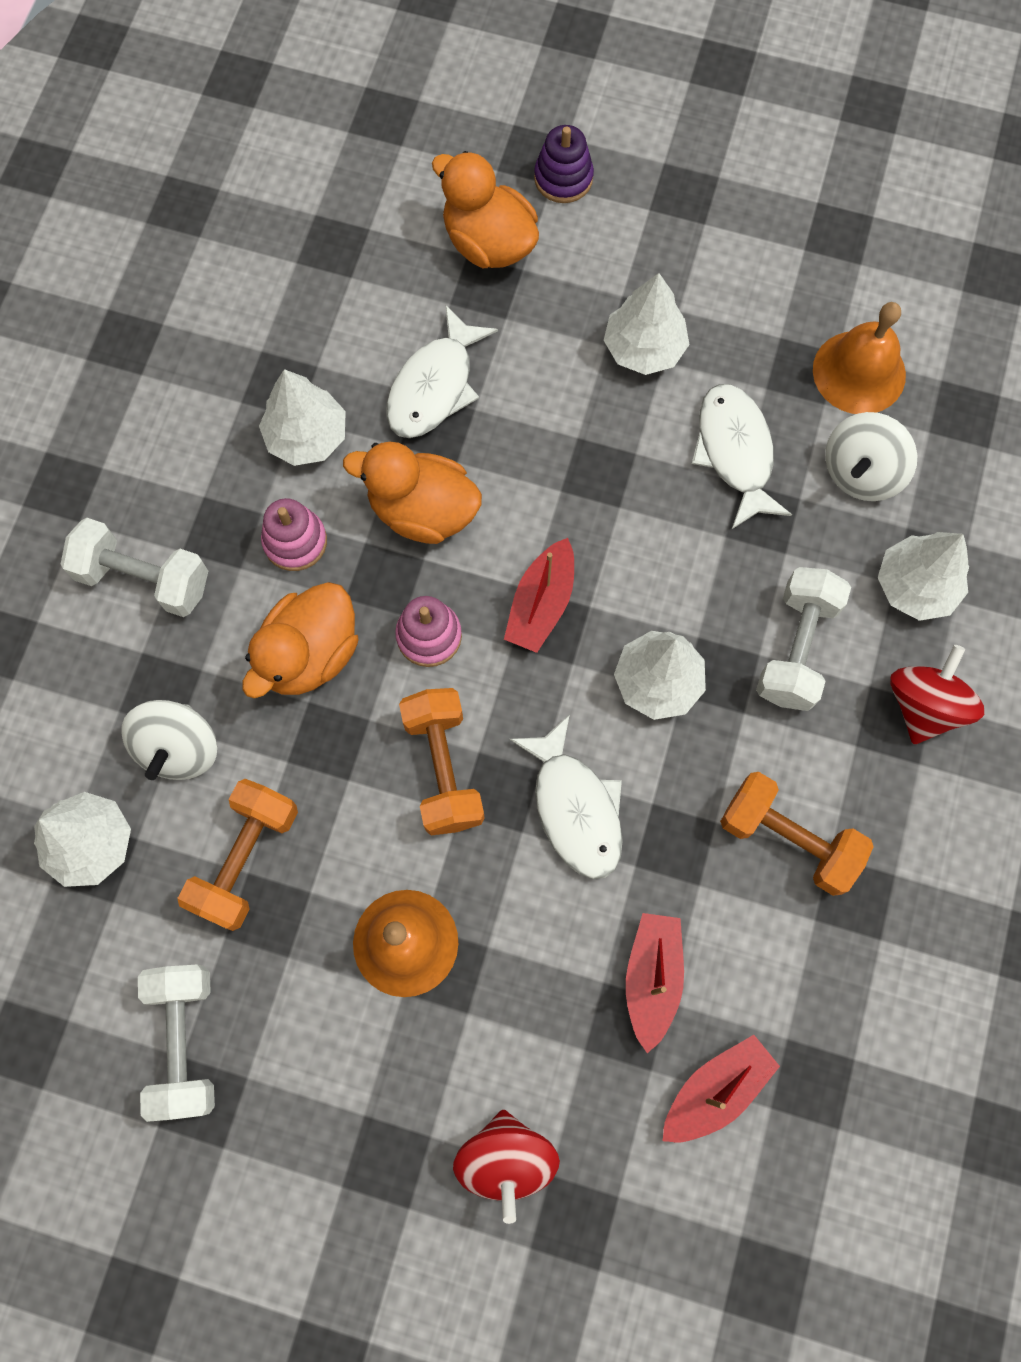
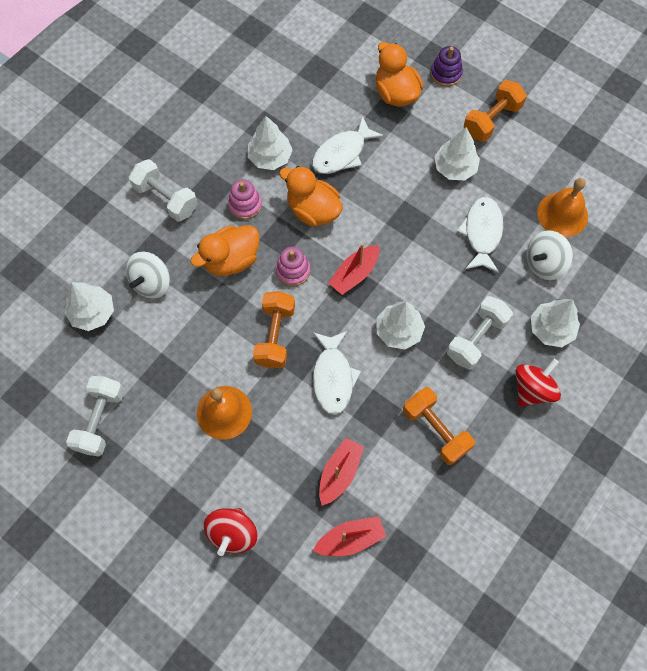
camera: 20 degrees right, 5 degrees down
(246, 859) = (163, 345): orange dumbbell -> orange dumbbell (491, 120)

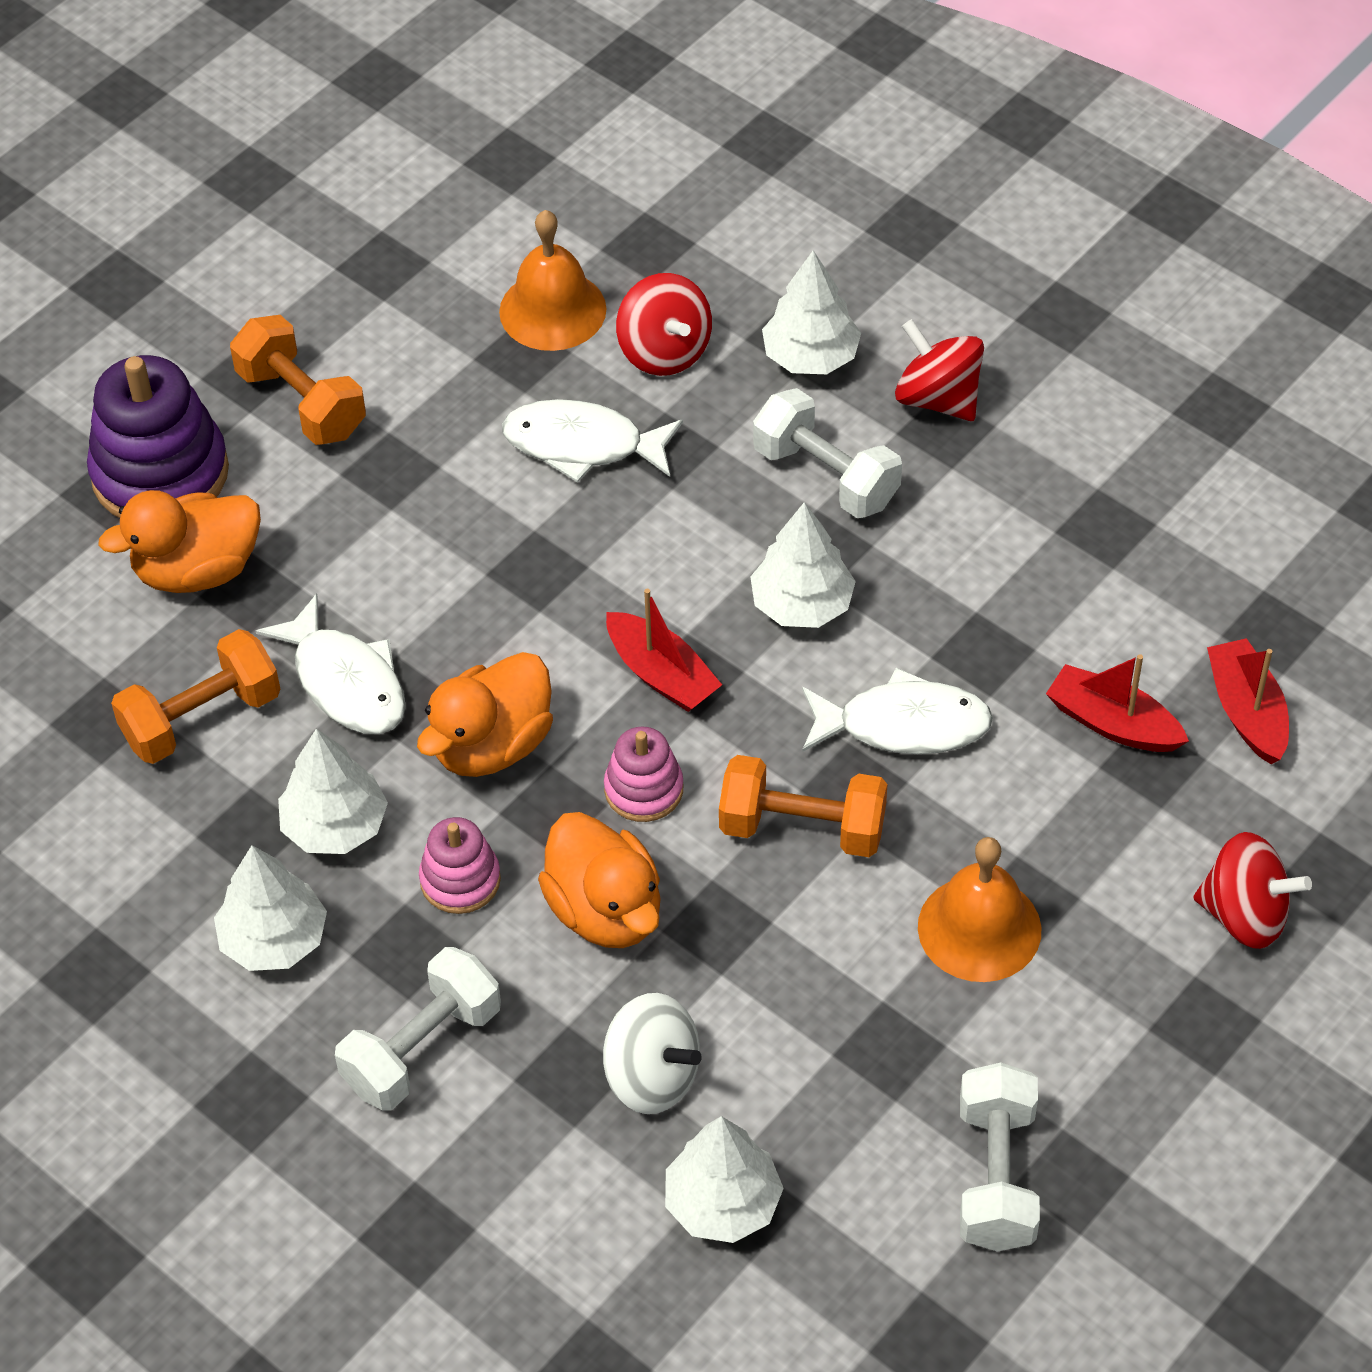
camera: 85 degrees left, 15 degrees down
(100, 420) = (996, 1176): white dumbbell -> white dumbbell turned 75 degrees clockwise
(436, 430) = (1021, 558): orange dumbbell -> orange dumbbell (202, 718)
(446, 74) = (160, 473): purple stacking toy -> purple stacking toy, size x1.87
(455, 168) = (415, 477): white tree -> white tree (274, 939)
(544, 263) = (664, 351): white spinning top -> red spinning top

